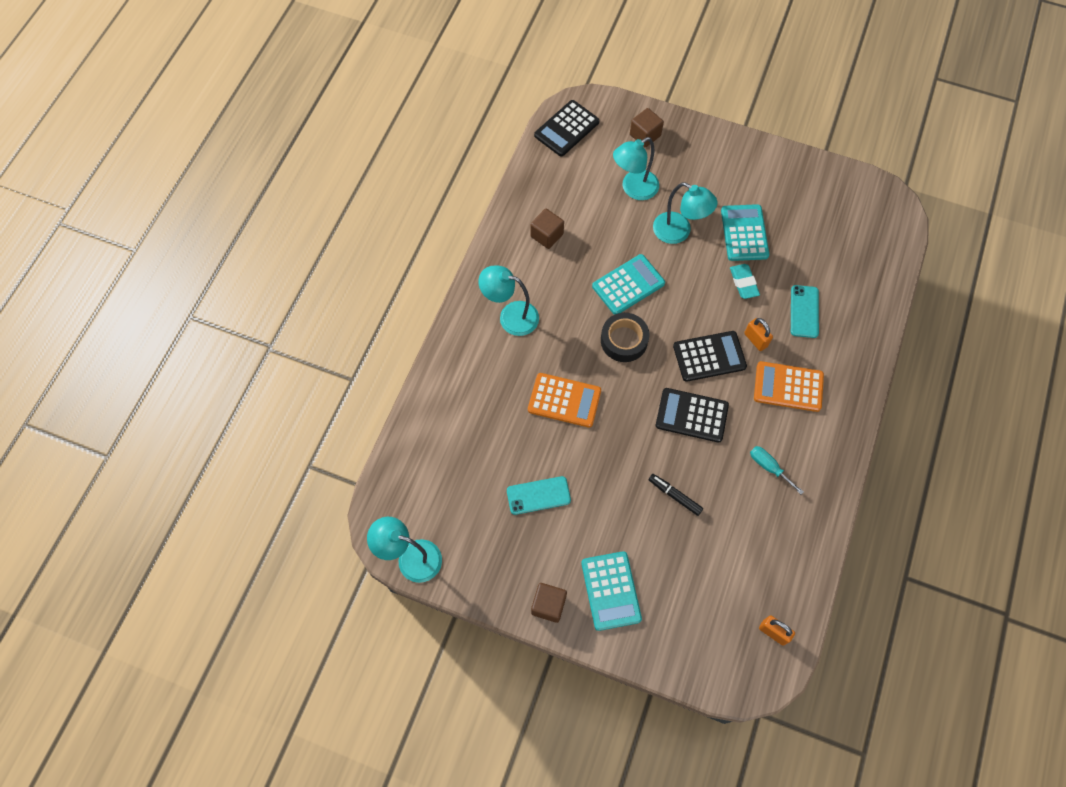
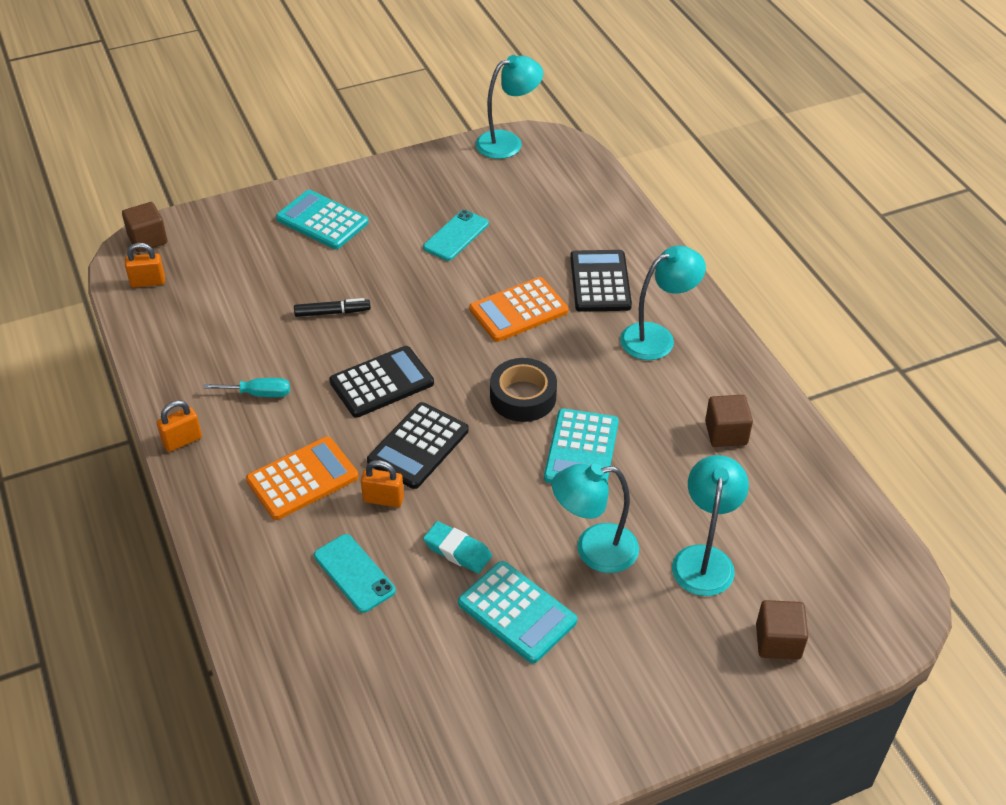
camera: 135 degrees right, 20 degrees down
(548, 605) = (365, 183): brown cube -> brown cube (147, 239)
(566, 129) = (872, 568): black calculator -> black calculator (600, 282)
(837, 469) = (182, 441): none -> orange padlock

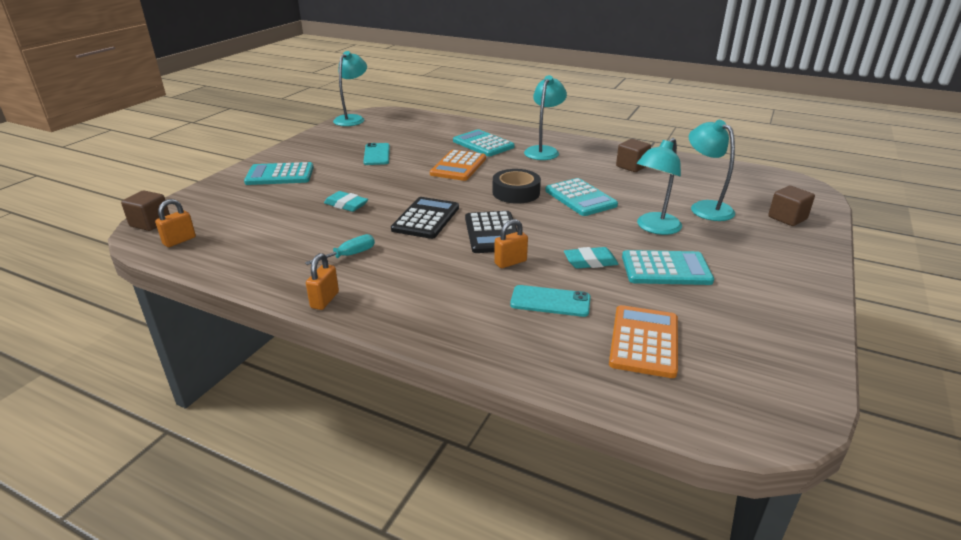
camera: 40 degrees left, 15 degrees down
(302, 479) = (444, 277): orange calculator -> orange calculator (644, 341)
(332, 312) = (346, 205): black marker -> turquoise eraser
(600, 282) = (483, 144): black calculator -> turquoise calculator

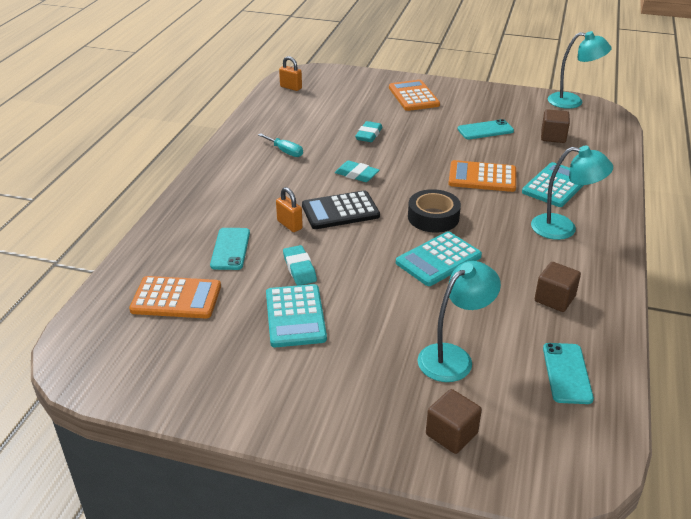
camera: 80 degrees right, 5 degrees up
(150, 223) = (313, 72): brown cube -> brown cube (553, 137)
(280, 175) = (413, 96): turquoise calculator -> orange calculator
(325, 300) = (222, 153): orange padlock -> none
(426, 219) = (356, 175): black calculator -> turquoise eraser
(654, 228) = (383, 312): turquoise lamp -> none
(711, 175) = (567, 373): none -> turquoise phone

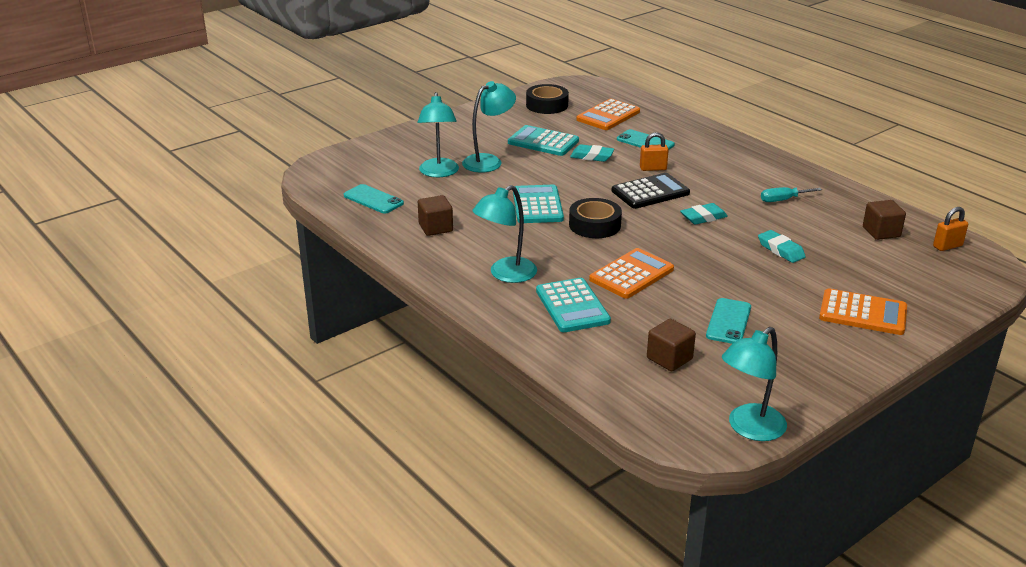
camera: 125 degrees right, 5 degrees down
(179, 362) = (547, 105): none -> black tape
(340, 211) = (650, 192): black calculator -> black calculator turned 45 degrees clockwise
(385, 333) = (489, 161): none -> turquoise lamp
(451, 434) = (389, 151): brown cube -> brown cube (881, 232)

